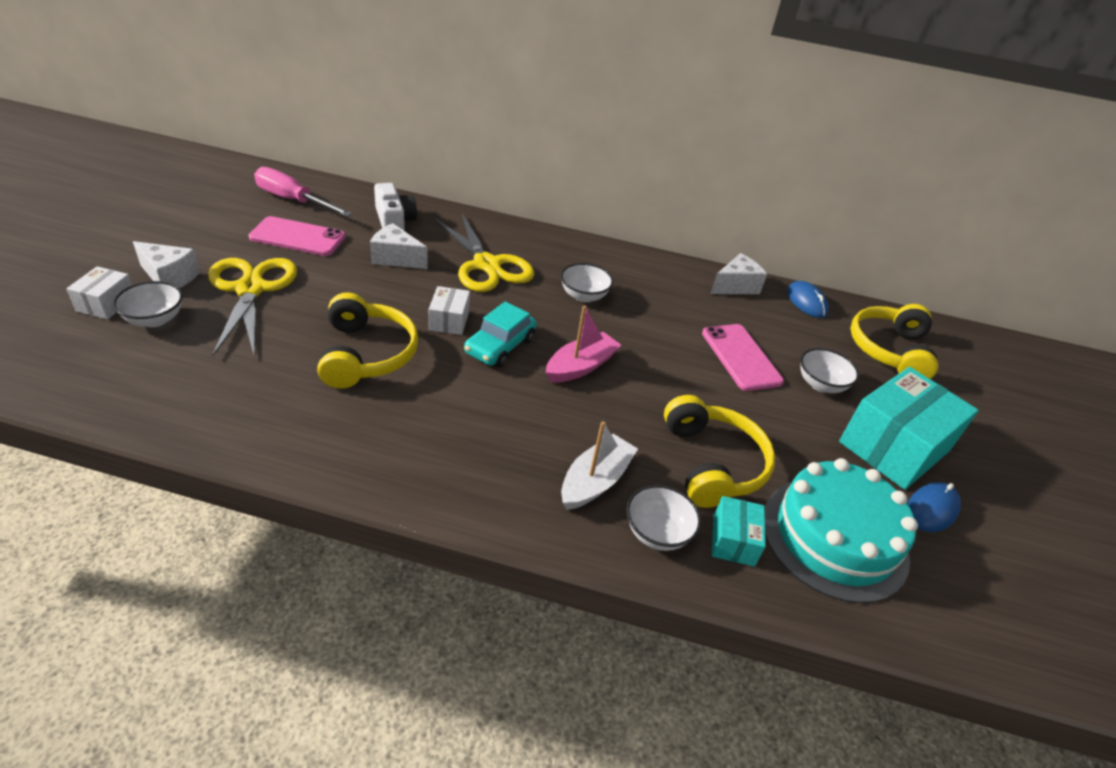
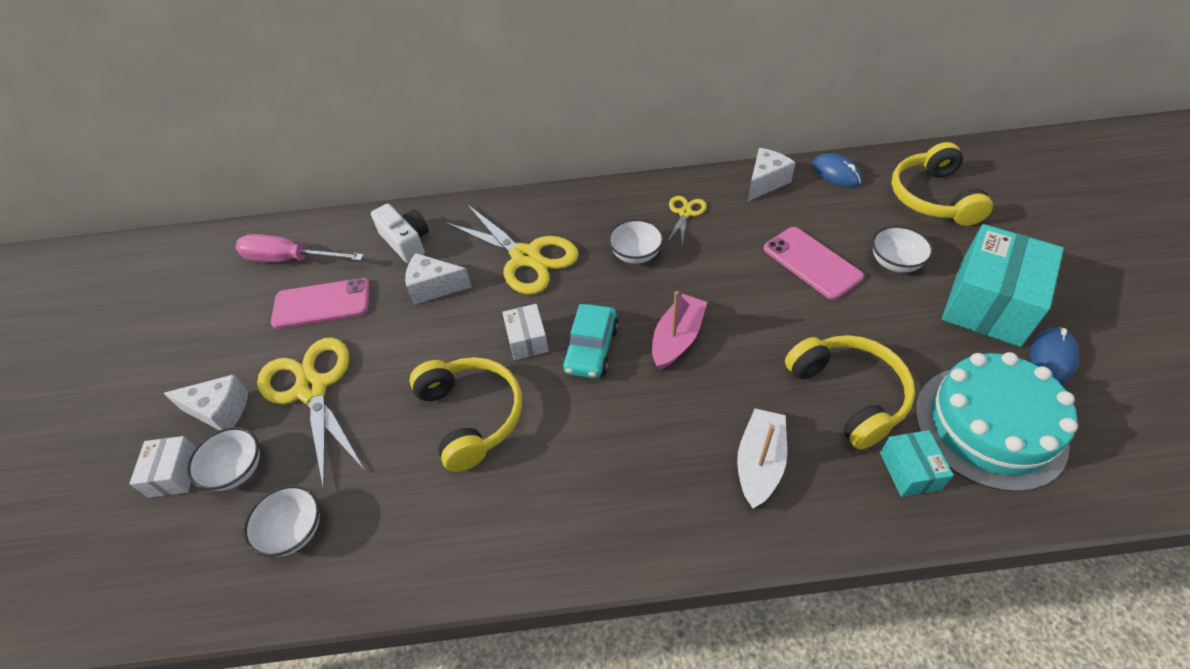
camera: 10 degrees left, 10 degrees up
(647, 283) = (685, 213): none -> yellow scissors
(657, 533) = (842, 494): white bowl -> white bowl (294, 531)

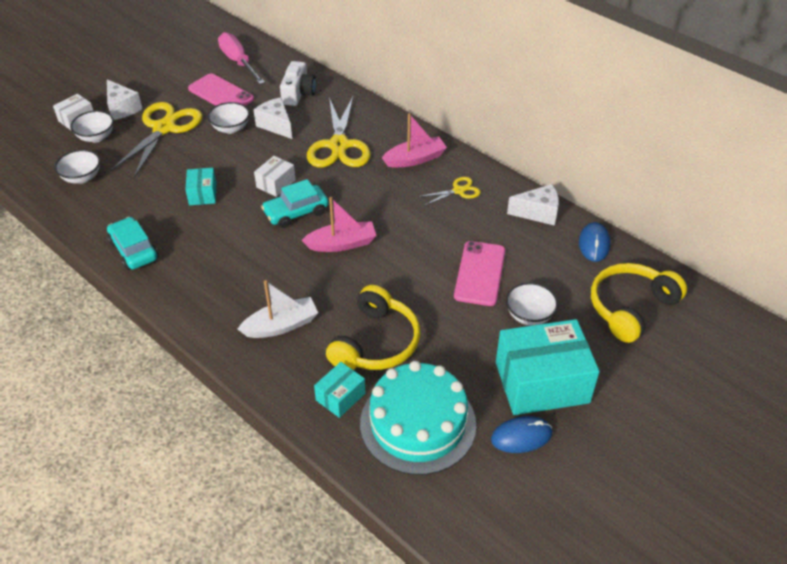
camera: 45 degrees right, 5 degrees down
(471, 416) = (202, 194): yellow headphones -> turquoise box
(496, 546) = (134, 250): none -> turquoise car
(609, 216) = (415, 159): none -> pink boat
(635, 254) = (394, 189): white bowl -> white bowl (231, 128)

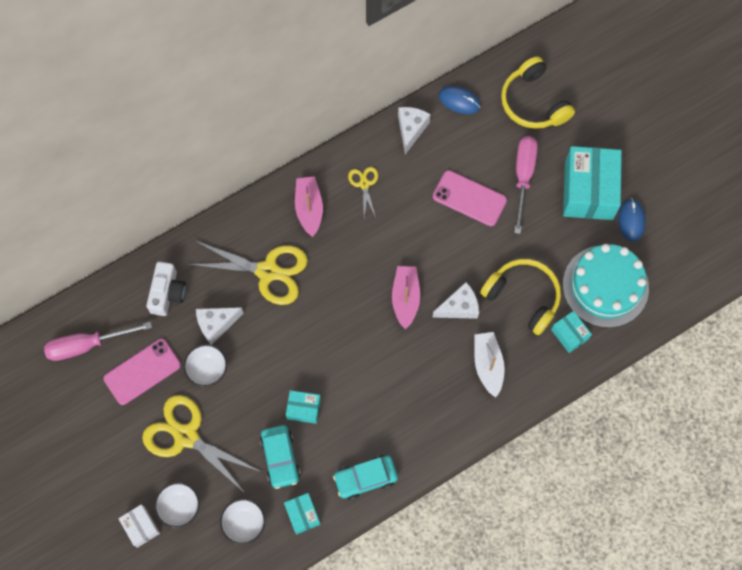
camera: 75 degrees left, 25 degrees up
(92, 213) = (302, 515): none -> turquoise box
(122, 108) = (136, 477): white cheese -> white cheese (459, 307)
(276, 183) = (308, 340): white box -> none
(296, 212) = (354, 329): turquoise car -> turquoise car (280, 458)
(298, 93) = (167, 293): white camera -> white camera turned 75 degrees clockwise
(529, 315) = (523, 177): white bowl -> pink screwdriver

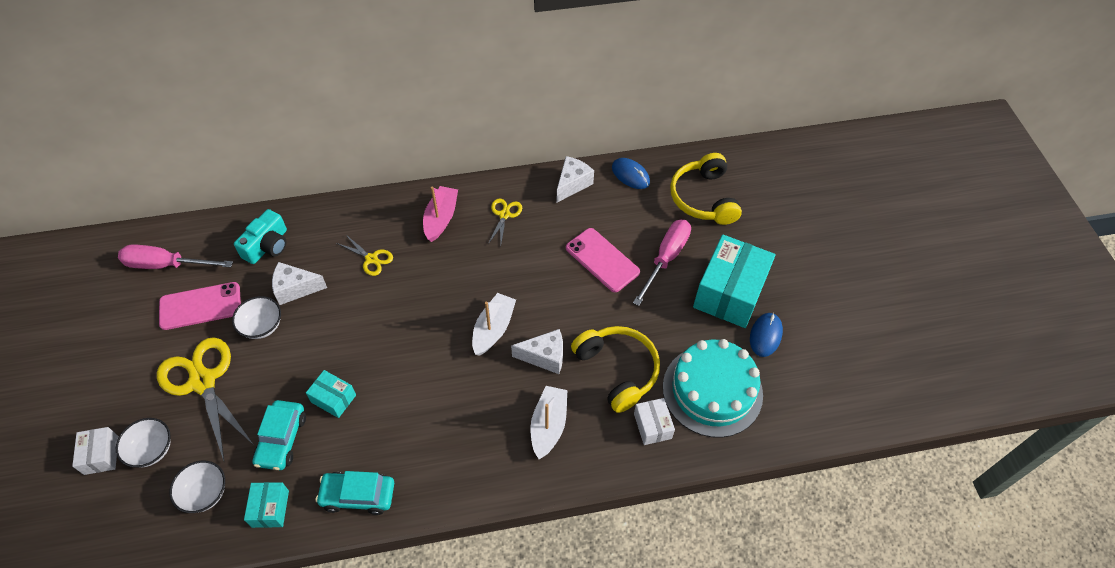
camera: 20 degrees right, 15 degrees down
(167, 293) = (267, 246): white camera -> turquoise camera
(268, 271) = (371, 259): yellow scissors -> yellow scissors, size x0.49
(405, 298) = (493, 329): pink boat -> white boat
(569, 334) = (652, 426): turquoise box -> white box

